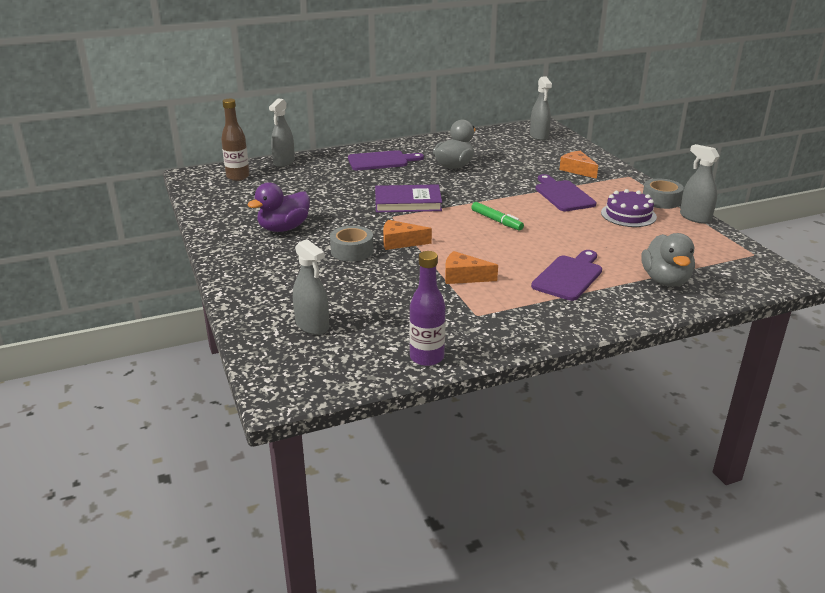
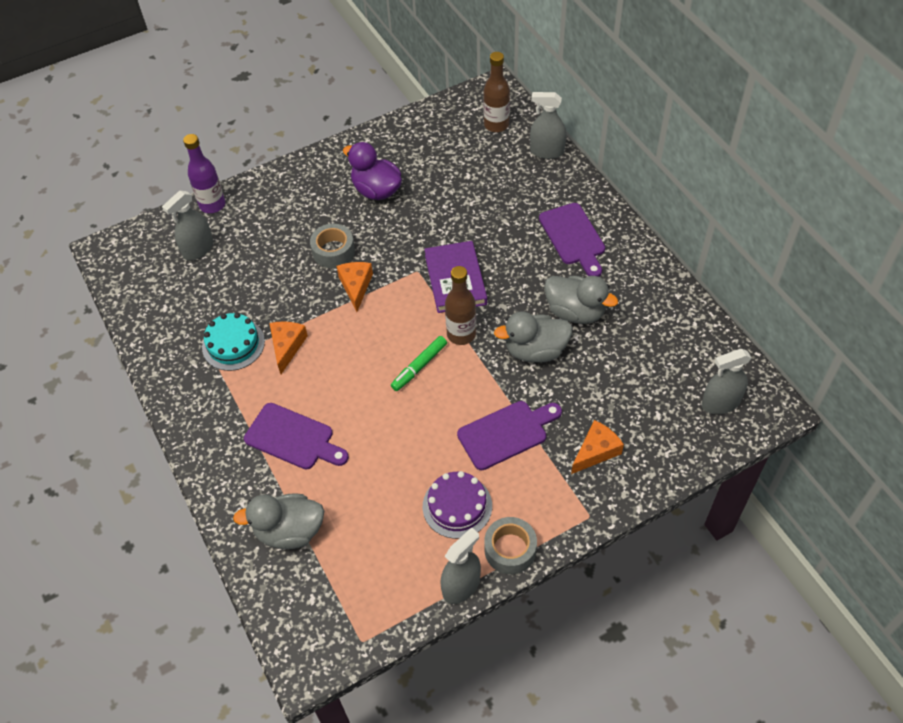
camera: 85 degrees right, 25 degrees up
(427, 357) = (149, 333): purple bottle -> purple bottle (212, 205)
(454, 305) = (233, 344): none -> turquoise cake
(466, 204) = (461, 334): none -> brown bottle
(488, 180) = (535, 350): none -> grey duck

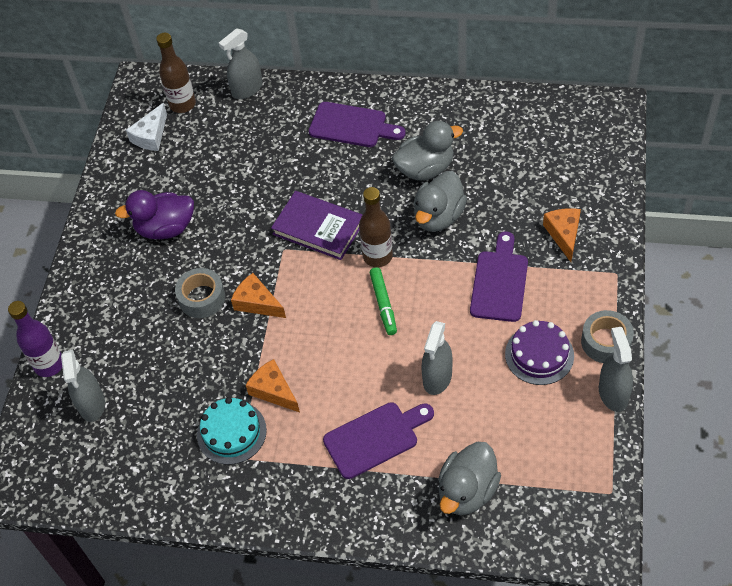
camera: 50 degrees left, 0 degrees up
(451, 127) = (151, 136): none -> white cheese
(720, 403) = (585, 134): grey spray bottle -> grey spray bottle (437, 377)

